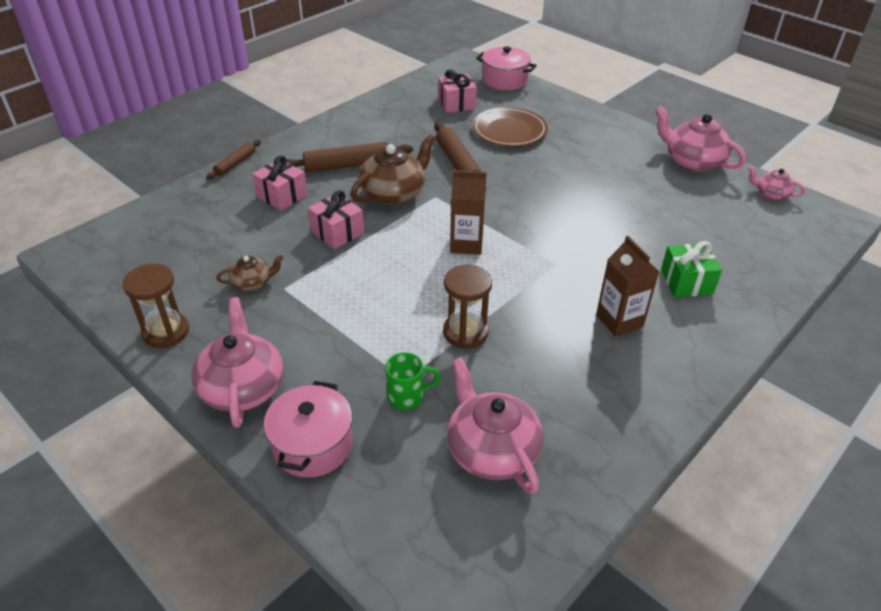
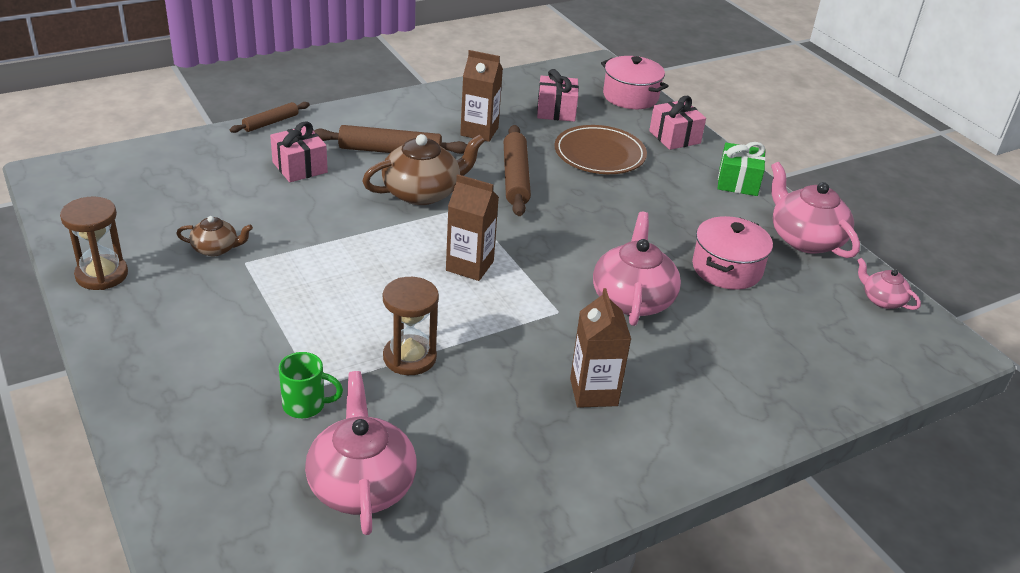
camera: 15 degrees right, 5 degrees down
(242, 387) = (145, 349): pink teapot -> pink teapot (632, 299)
(312, 445) = (180, 424): pink pot -> pink pot (727, 269)
(337, 232) = (336, 219): pink gift -> pink gift (674, 137)
(408, 133) = (479, 131): none -> brown carton
(686, 282) = (703, 371): green gift -> green gift (738, 182)

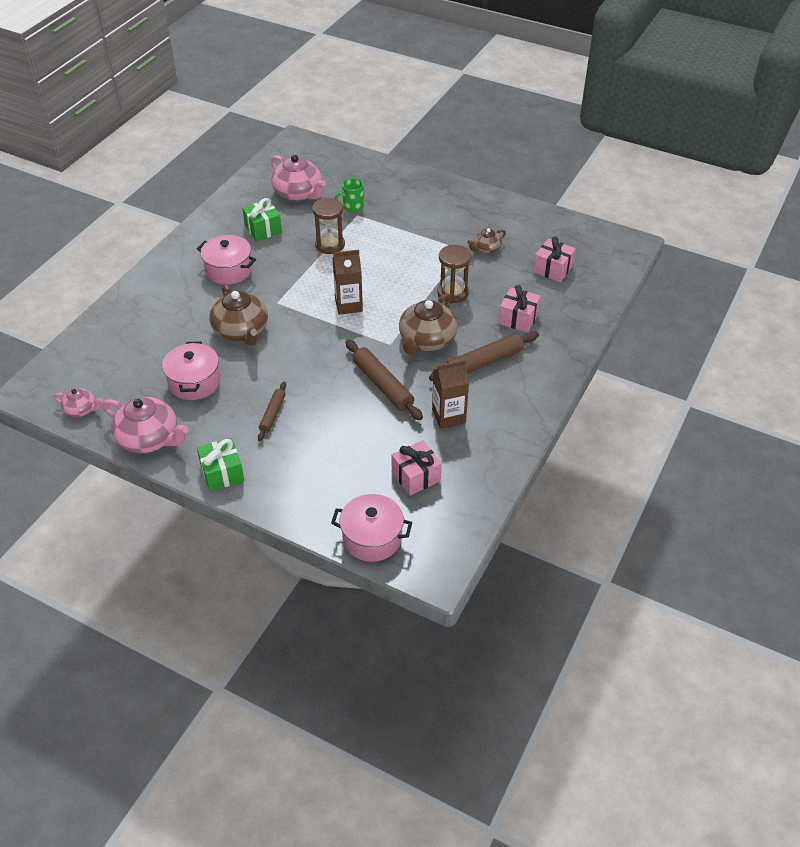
camera: 150 degrees right, 10 degrees up
(102, 275) = (514, 212): brown hourglass -> brown hourglass (453, 293)
(271, 122) = (584, 343): brown rolling pin -> brown rolling pin (272, 414)
(486, 439) = (263, 229): none -> green gift
(593, 392) = (229, 270): brown carton -> pink pot
(599, 154) = (344, 443): brown plate -> none
(632, 299) = (241, 331): pink teapot -> brown teapot
(674, 137) = (300, 501): pink gift -> pink gift (552, 269)

